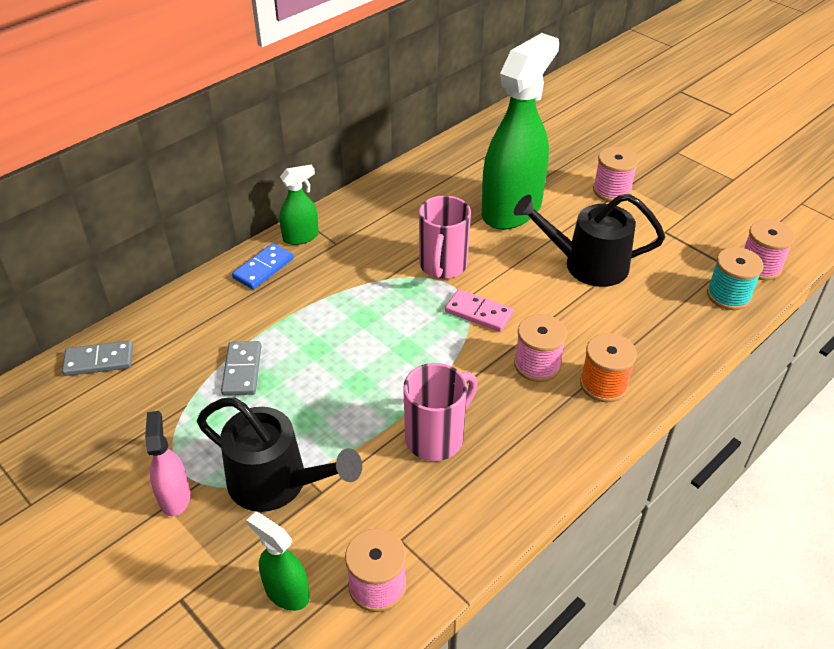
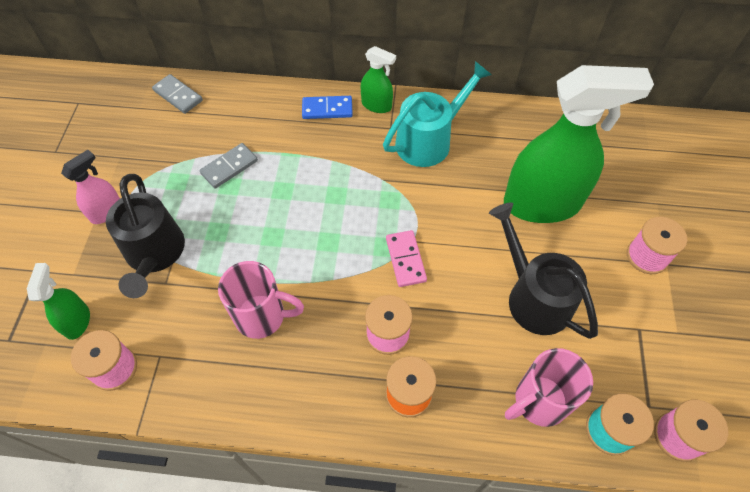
camera: 50 degrees right, 15 degrees up
(378, 229) = (429, 140): none -> turquoise watering can
(442, 266) = (431, 204): pink mug -> pink mug (539, 401)

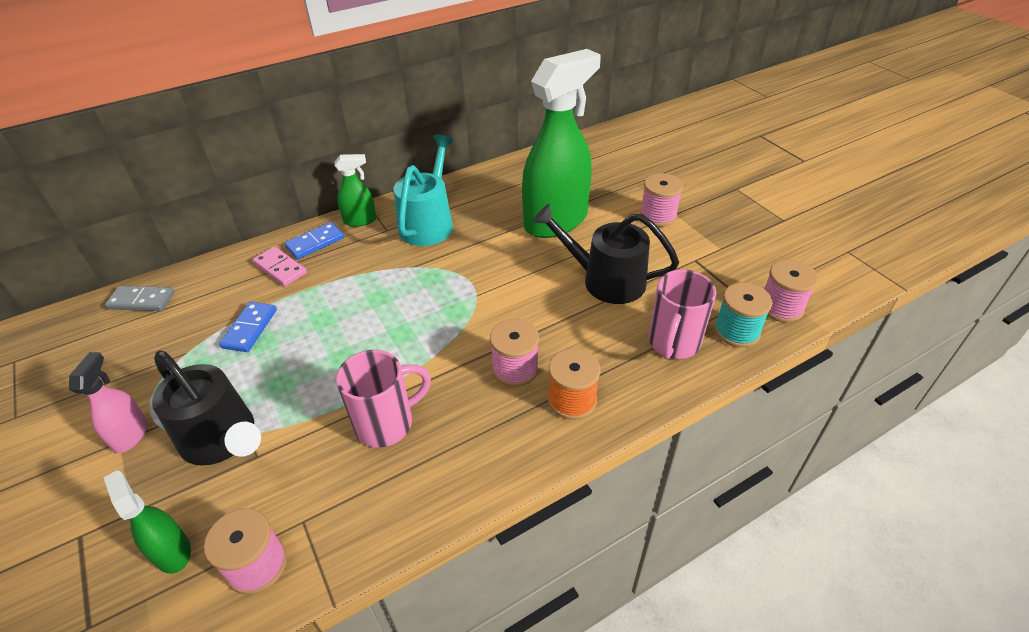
camera: 35 degrees left, 15 degrees down
(229, 167) = (250, 329): grey domino -> blue domino
(405, 259) = (482, 310): pink domino -> pink domino (280, 268)

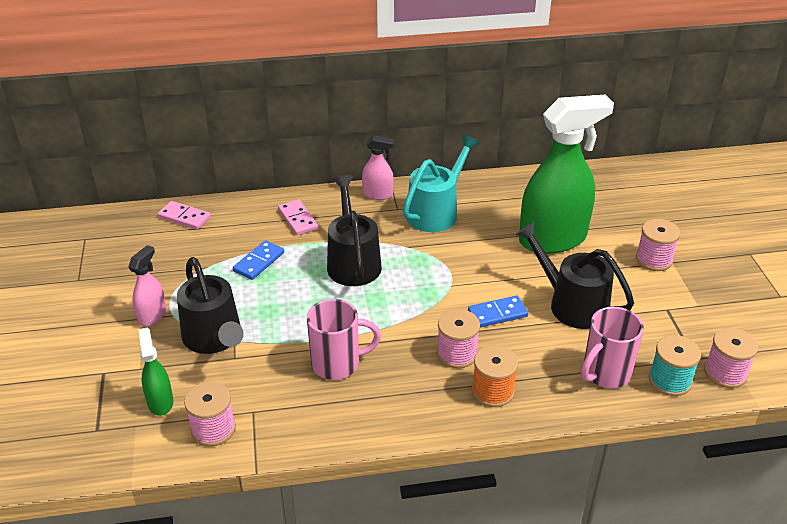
camera: 20 degrees right, 5 degrees down
(141, 301) = (184, 217): grey domino -> pink domino
(315, 243) = (333, 205): blue domino -> blue domino (497, 314)
(359, 298) = (353, 261): none -> black watering can
(360, 220) = (378, 194): green spray bottle -> pink spray bottle

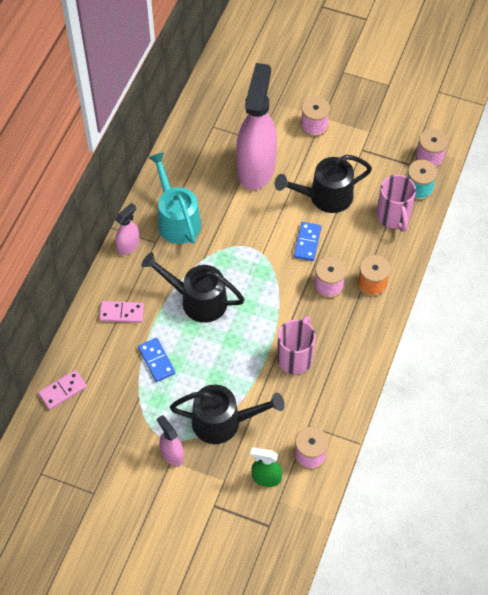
camera: 60 degrees left, 20 degrees up
(553, 239) = (256, 168): green spray bottle -> pink spray bottle

